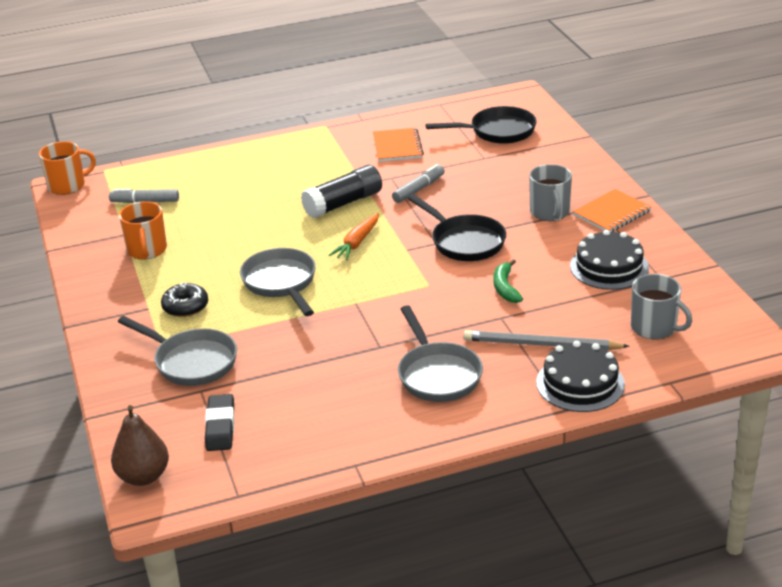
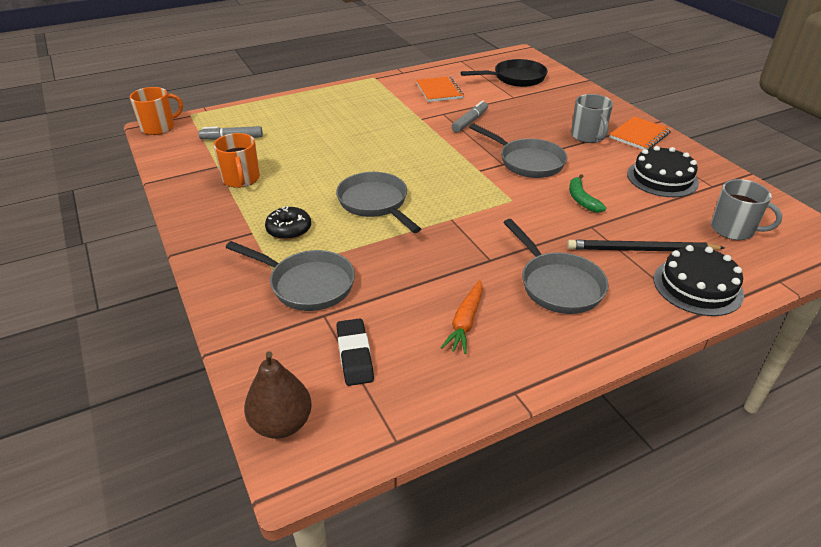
camera: 10 degrees left, 5 degrees up
(343, 203) = (409, 134): black glue stick -> none
(357, 243) = (433, 166): orange carrot -> orange carrot (465, 322)
(464, 241) = (527, 162): black pan -> grey pan
(541, 344) = (641, 250): grey pencil -> black pencil

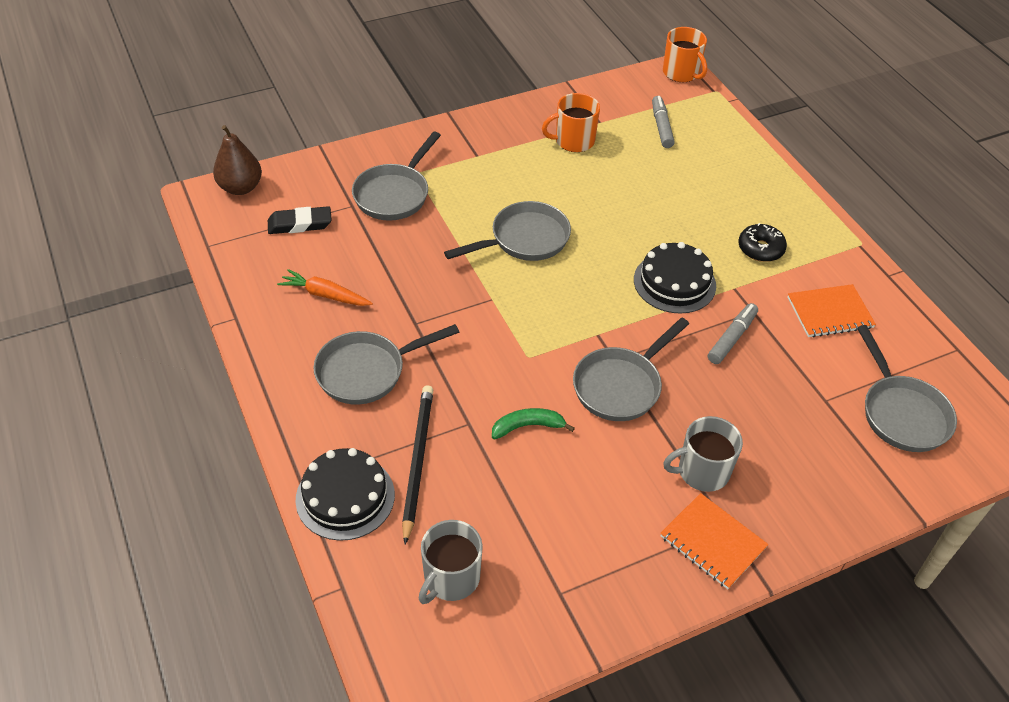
camera: 90 degrees right, 10 degrees up
(289, 229) = (480, 179): black donut -> black donut (760, 249)
(470, 121) = (732, 338): grey marker -> grey marker turned 90 degrees counterclockwise
(515, 78) = (901, 413): black pan -> grey pan
(662, 178) = (581, 534): black cake -> black cake (674, 282)

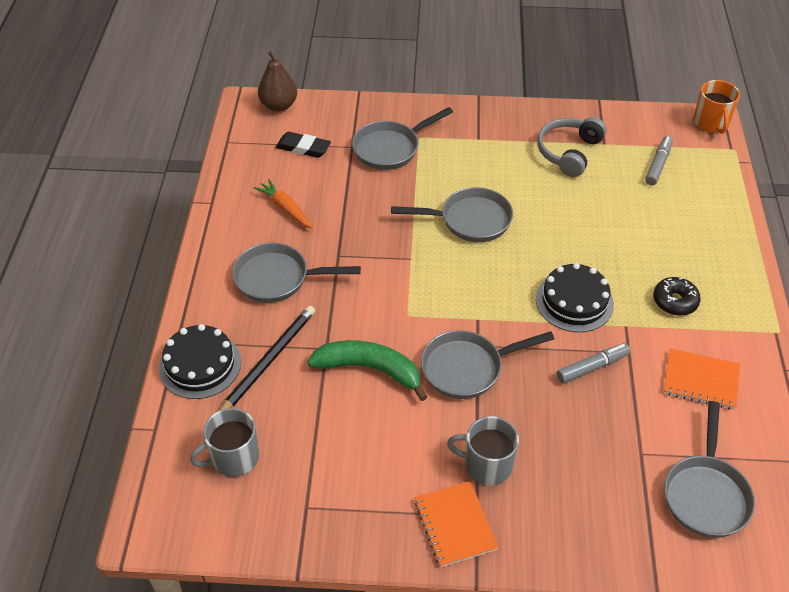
camera: 30 degrees right, 0 degrees up
(527, 426) = (369, 369): green banana -> green banana, size x1.70
(573, 141) = (569, 152): orange mug -> grey headphones

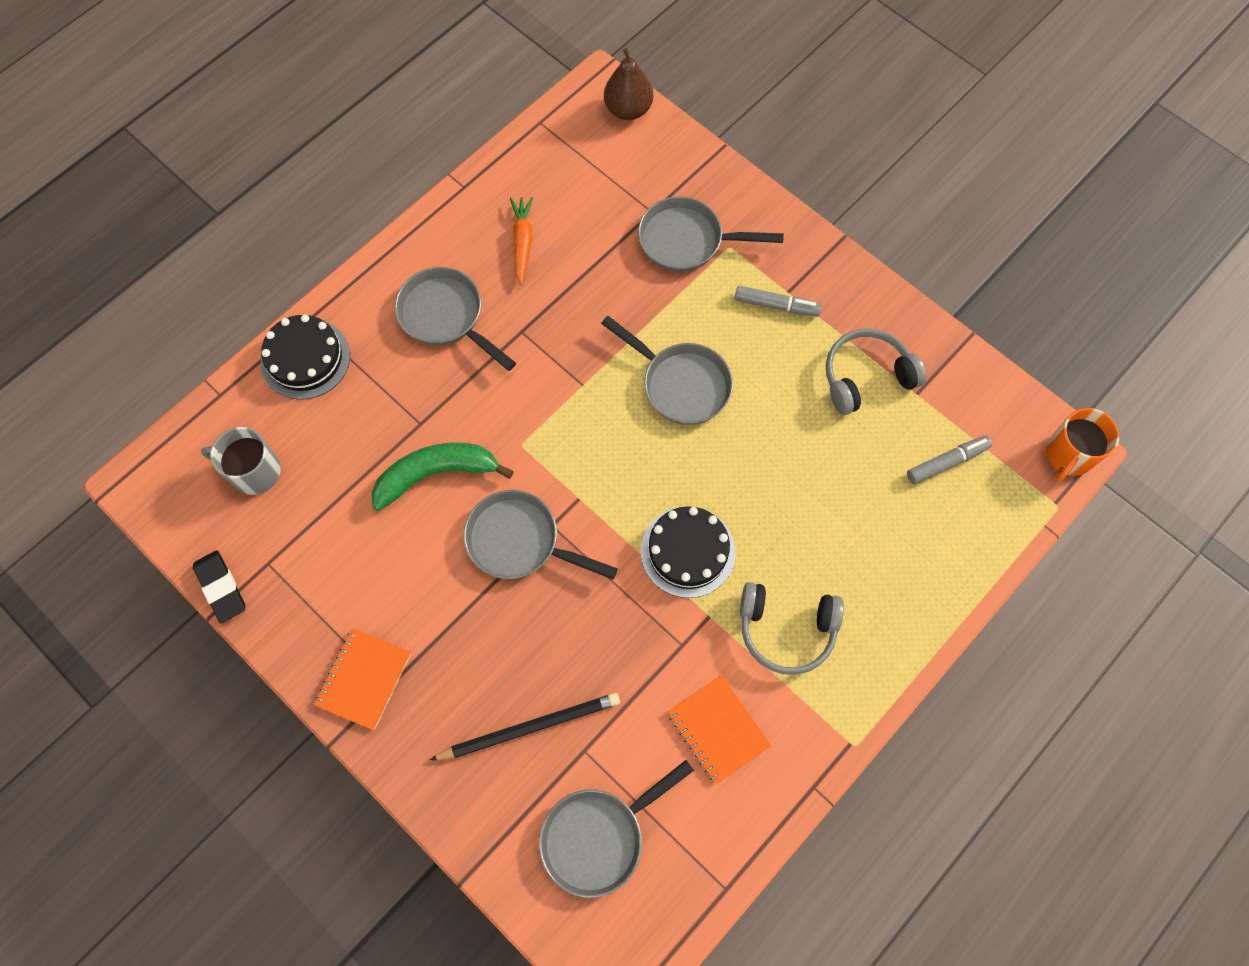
camera: 40 degrees right, 20 degrees up
(269, 361) = (362, 398): black pencil -> black pencil (530, 727)
(303, 148) = (604, 180): black eraser -> black eraser (221, 587)
(369, 369) = (436, 474): green banana -> green banana turned 75 degrees counterclockwise
(487, 465) = (442, 648): grey mug -> none
(592, 367) = (631, 632): grey marker -> grey marker (776, 305)
(675, 301) = (786, 629): black donut -> grey headphones

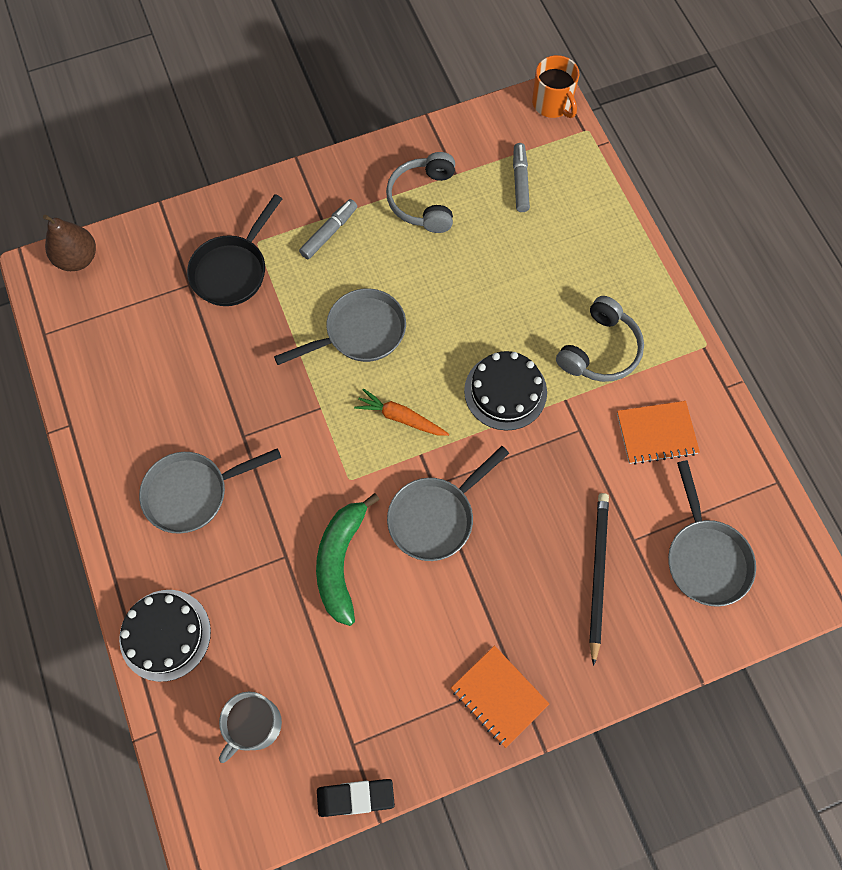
camera: 65 degrees left, 0 degrees up
(522, 242) = (157, 399): orange carrot -> orange carrot (401, 418)
(687, 240) = (233, 270): grey pan -> black pan

